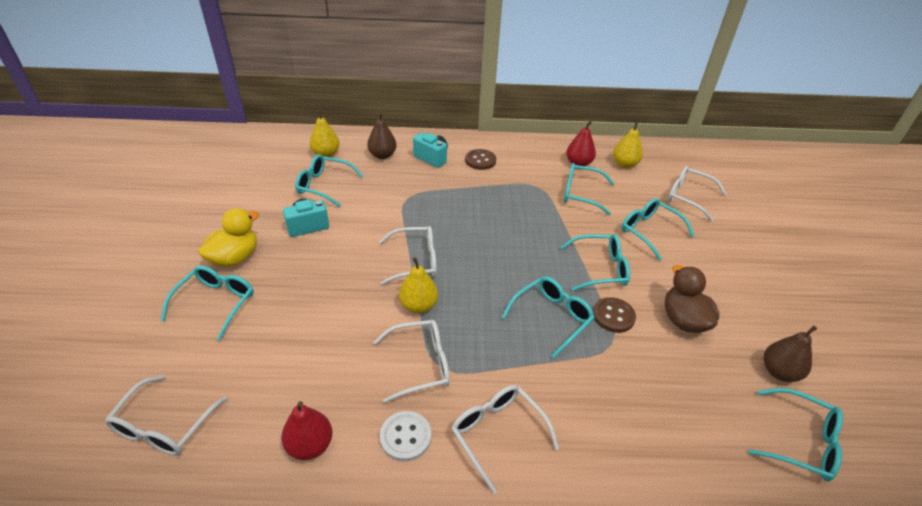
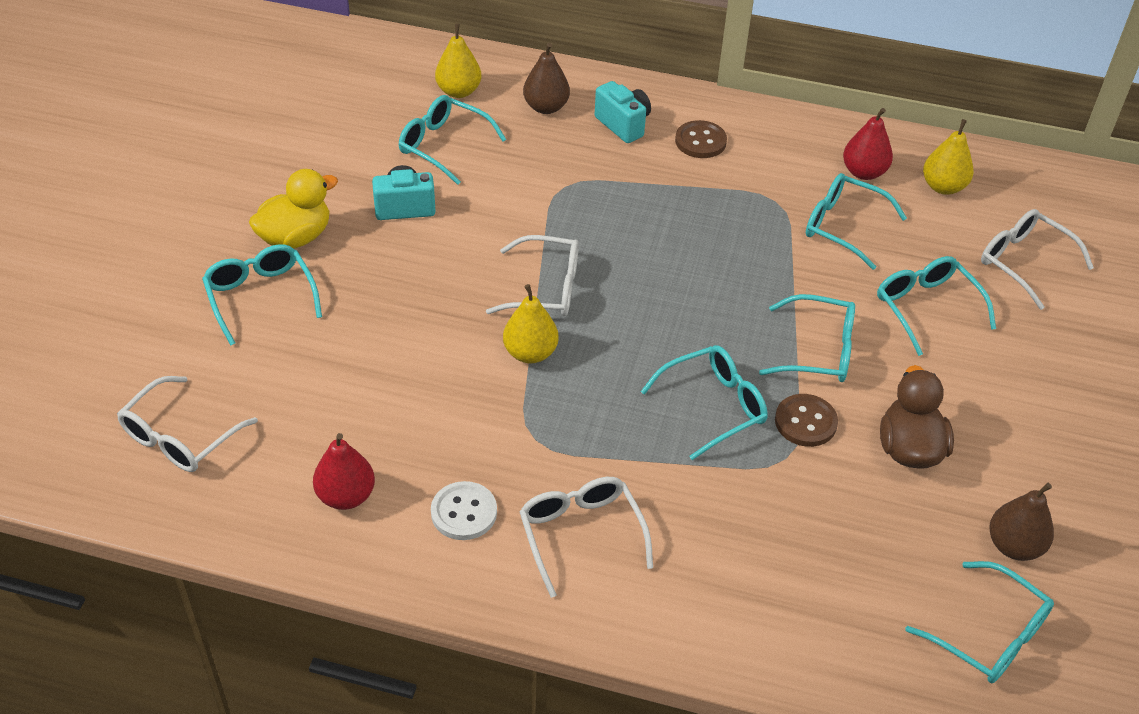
camera: 15 degrees right, 5 degrees up
(215, 303) = (261, 297): turquoise glasses -> turquoise glasses turned 60 degrees counterclockwise
(420, 364) = (508, 431): white glasses -> none

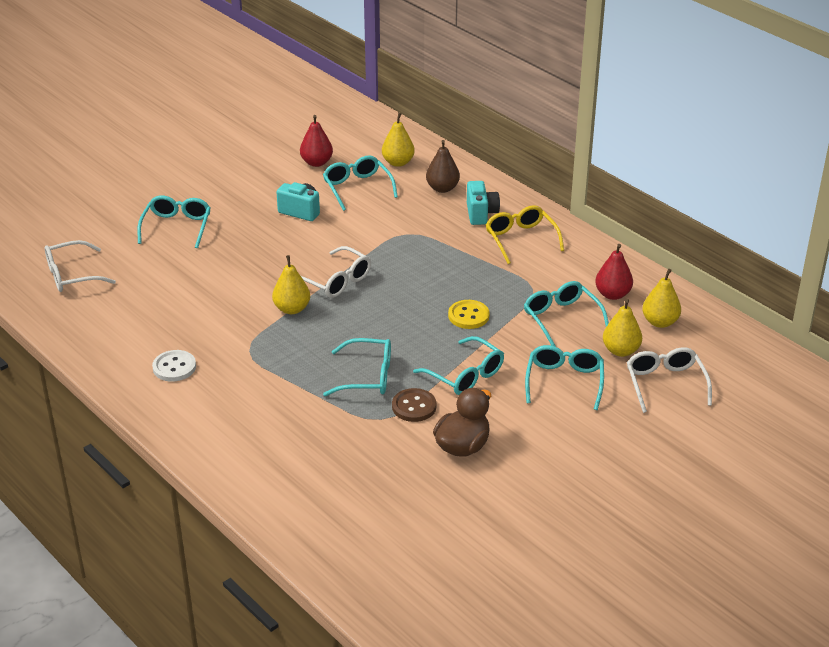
camera: 35 degrees right, 10 degrees down
(295, 237) = (225, 205): yellow duck -> none
(346, 496) = (123, 335): red pear -> red pear (316, 162)
(581, 535) = (223, 404): white glasses -> none
(700, 141) = (521, 239): brown button -> yellow glasses
(743, 268) = (468, 316): none -> yellow button
(941, 241) = (620, 351): none -> yellow pear
(988, 635) = (399, 553): turquoise glasses -> none
(1014, 546) = (469, 520): brown pear -> none

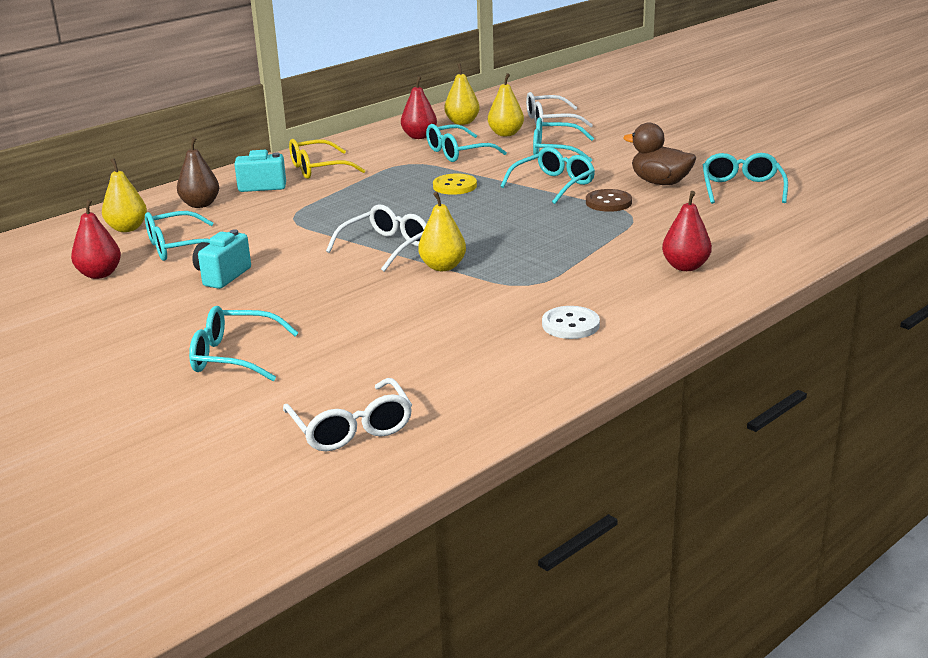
camera: 90 degrees left, 10 degrees down
(259, 438) = (685, 267): none -> red pear
(367, 376) = (565, 224): turquoise glasses -> turquoise glasses (742, 189)

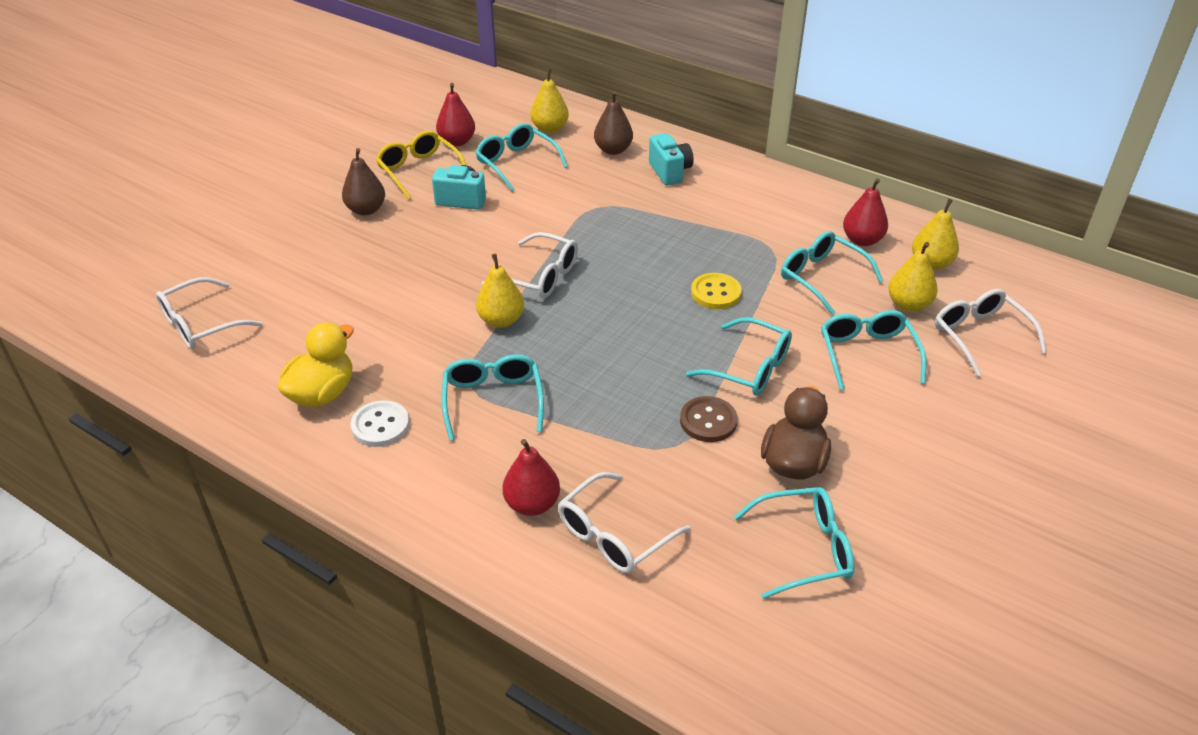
camera: 75 degrees right, 15 degrees up
(193, 327) = (366, 210): none -> brown pear
(234, 356) = (317, 241): turquoise glasses -> turquoise glasses (493, 401)
(318, 169) = (729, 194): yellow glasses -> yellow glasses (419, 171)
(512, 353) = (322, 393): none -> yellow duck
(722, 241) = (614, 534): none -> white glasses

